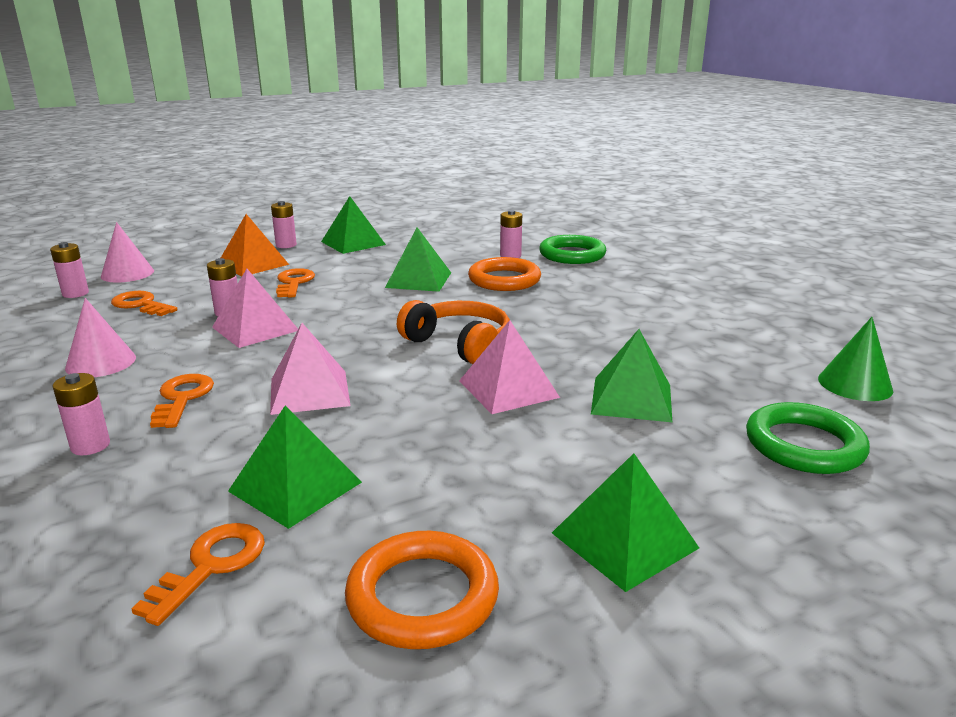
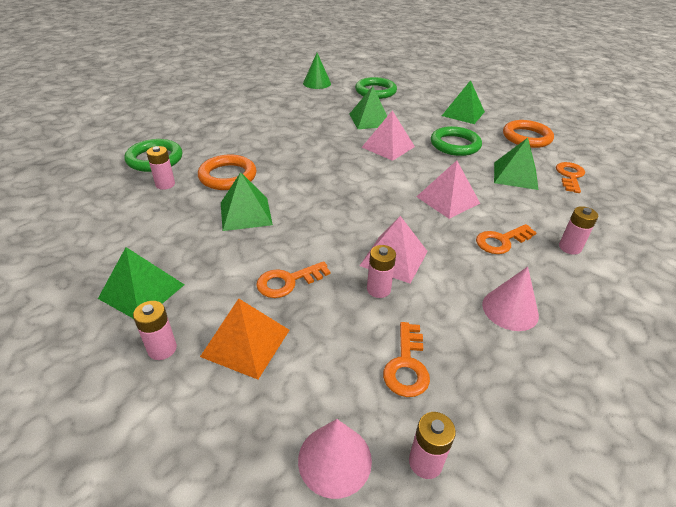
camera: 115 degrees left, 15 degrees up
(211, 566) = (570, 176): orange key -> orange key turned 105 degrees clockwise
(459, 344) = (351, 169): orange headphones -> none
(466, 461) = (455, 145): none -> green ring

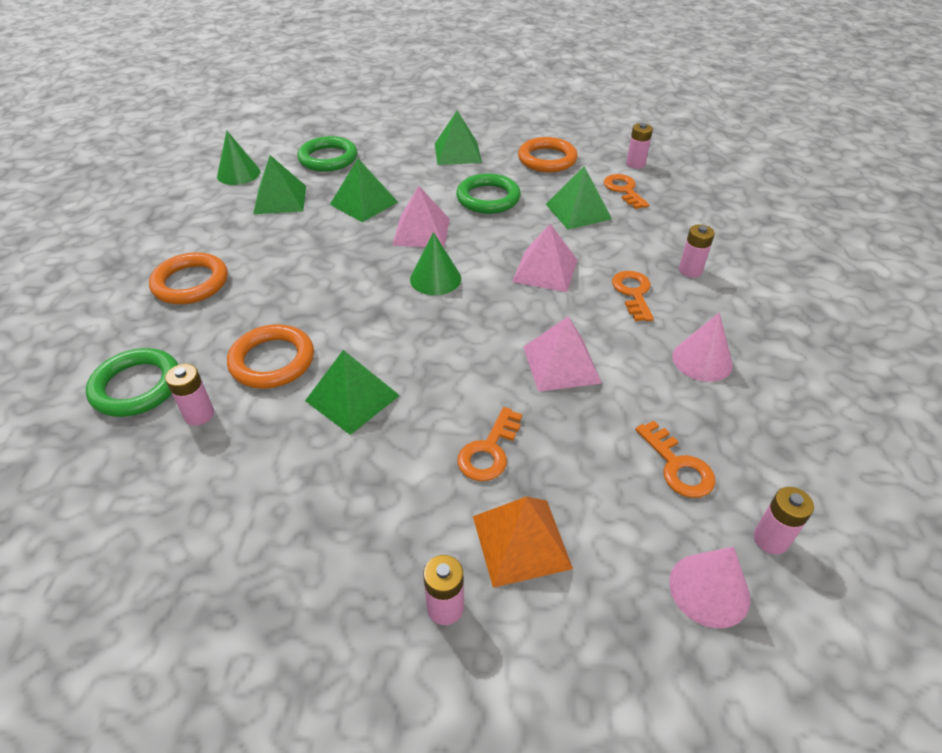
camera: 35 degrees left, 5 degrees up
(142, 291) = (342, 563): green pyramid -> green pyramid (280, 199)
(233, 124) = (191, 283): none -> orange ring
(367, 174) = (435, 279): none -> green cone
(378, 289) = (581, 406): pink battery -> pink battery (635, 164)
(501, 241) = (633, 293): orange key -> orange key turned 150 degrees clockwise

